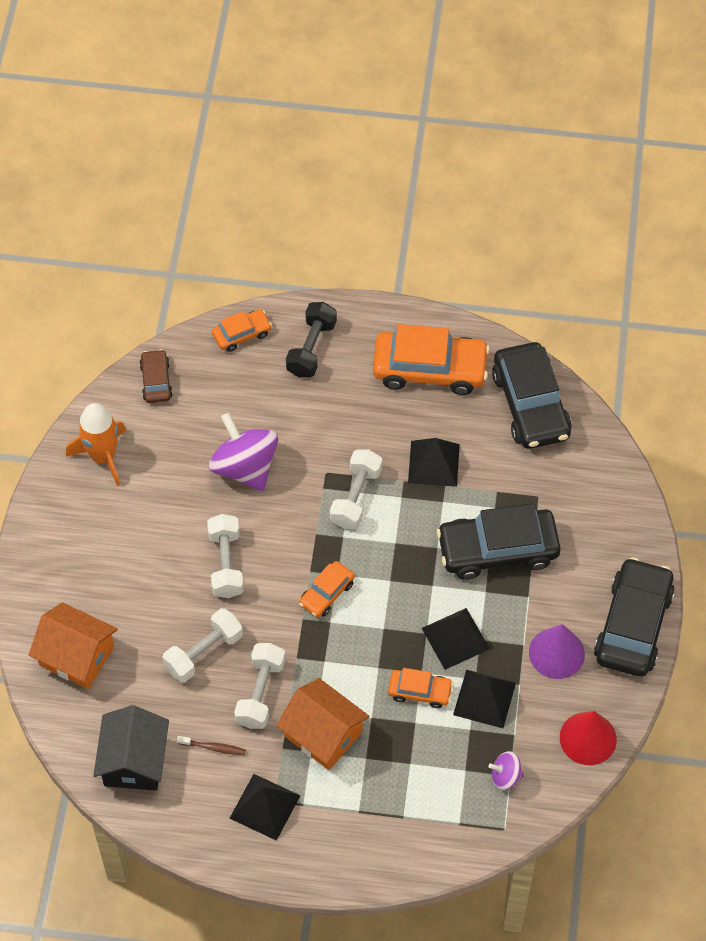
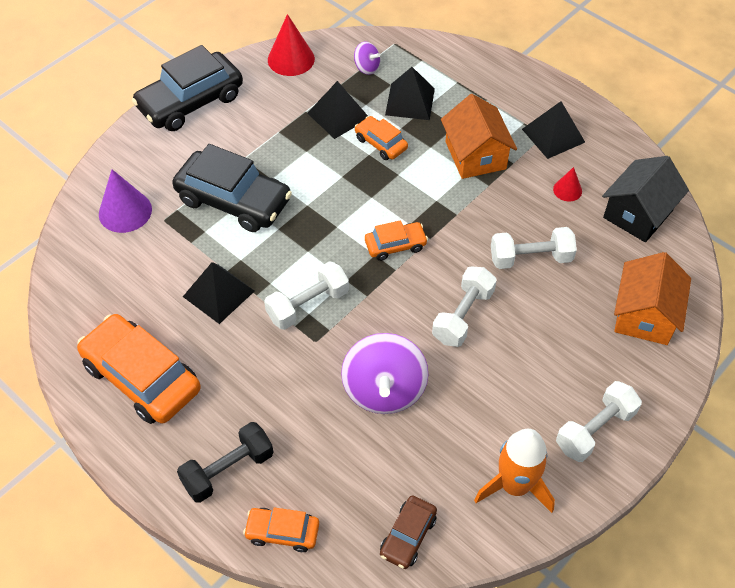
camera: 145 degrees left, 5 degrees down
(76, 656) = (644, 315): orange house -> orange house turned 45 degrees clockwise
(213, 747) = (567, 190): brown toothbrush -> red cone
(260, 693) = (504, 206): white dumbbell -> white dumbbell (595, 430)
(455, 638) = (323, 161): black pyramid -> black pyramid (410, 101)
(531, 404) = (92, 292): black car -> none
(556, 653) = (260, 114): purple cone -> purple cone (125, 211)

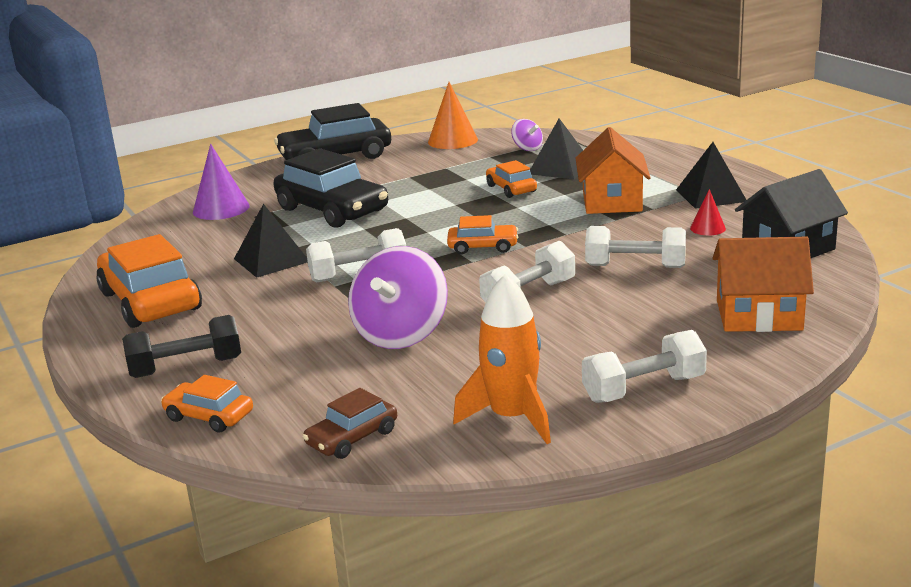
camera: 20 degrees right, 30 degrees down
(291, 59) = (452, 140): red cone -> orange cone
(338, 115) = (477, 171): black pyramid -> none
(644, 315) = (758, 315): orange house -> orange house turned 60 degrees clockwise

